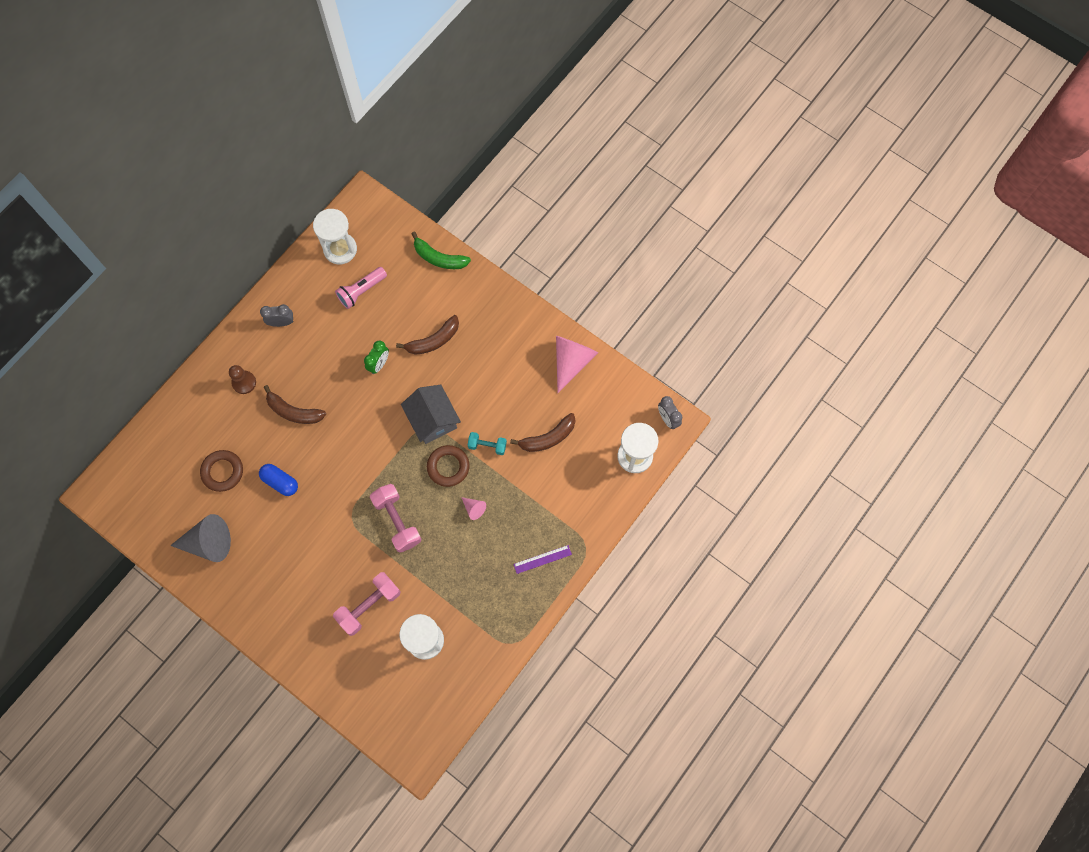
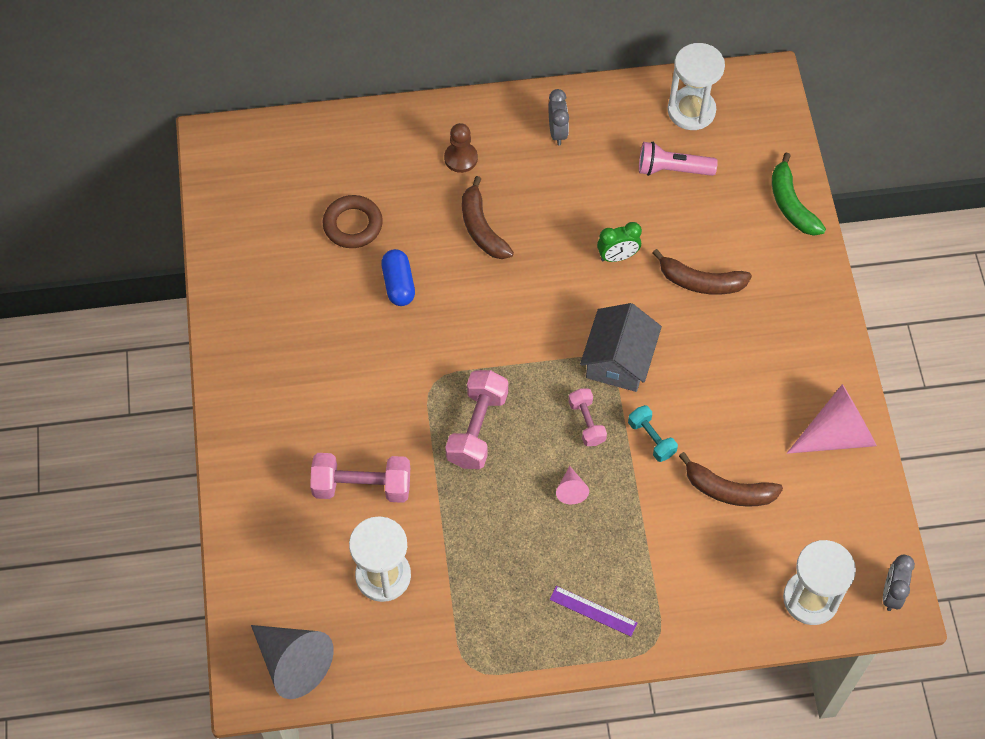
camera: 45 degrees right, 10 degrees down
(208, 543) = (270, 280): grey cone -> grey cone (293, 663)
(281, 322) = (557, 132): grey clock -> grey clock turned 45 degrees clockwise
(448, 467) = (586, 422): brown ring -> pink dumbbell

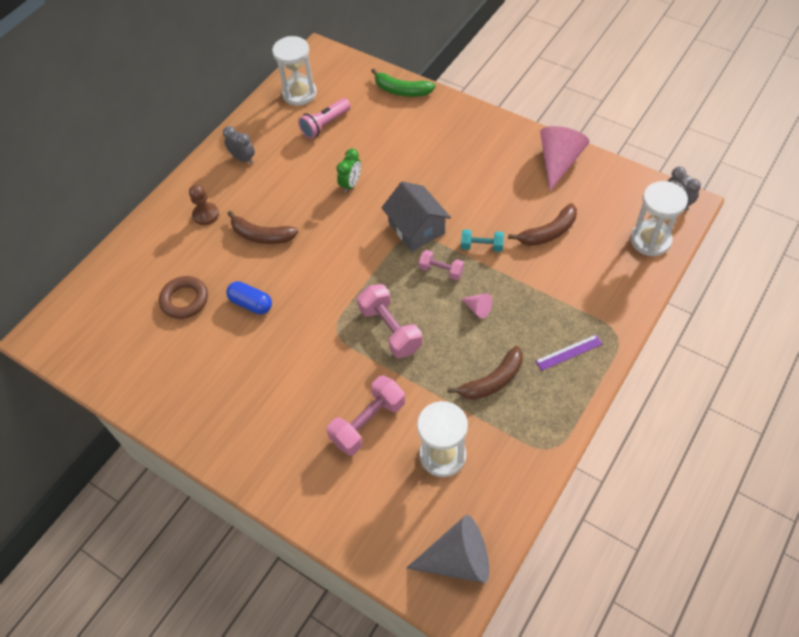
camera: 45 degrees left, 5 degrees down
(700, 282) = (406, 158): brown banana -> brown banana (492, 381)

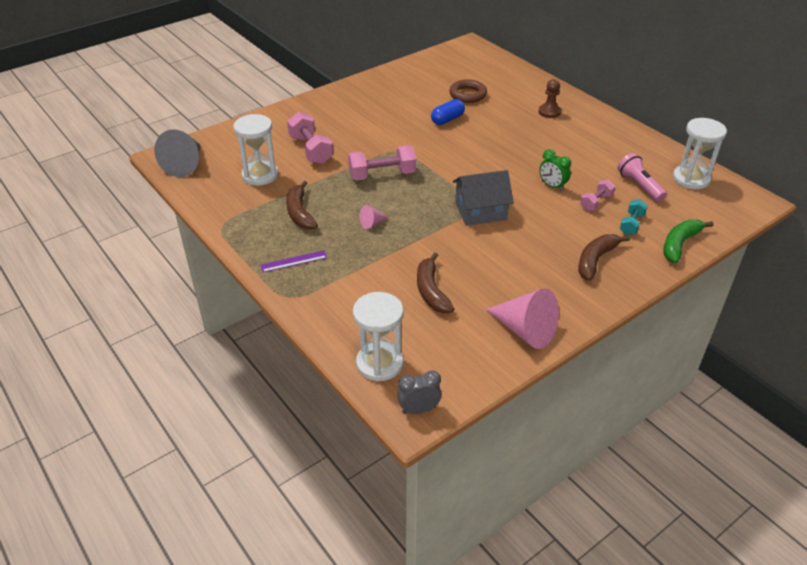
camera: 105 degrees right, 15 degrees down
(243, 159) = (608, 136): grey clock -> none
(262, 235) = (513, 133): brown banana -> brown banana (596, 260)
(441, 270) = (424, 213): pink dumbbell -> pink dumbbell (596, 202)
(482, 246) = (438, 243): turquoise dumbbell -> turquoise dumbbell (631, 224)
(568, 352) = (294, 261): purple ruler -> purple ruler turned 75 degrees clockwise

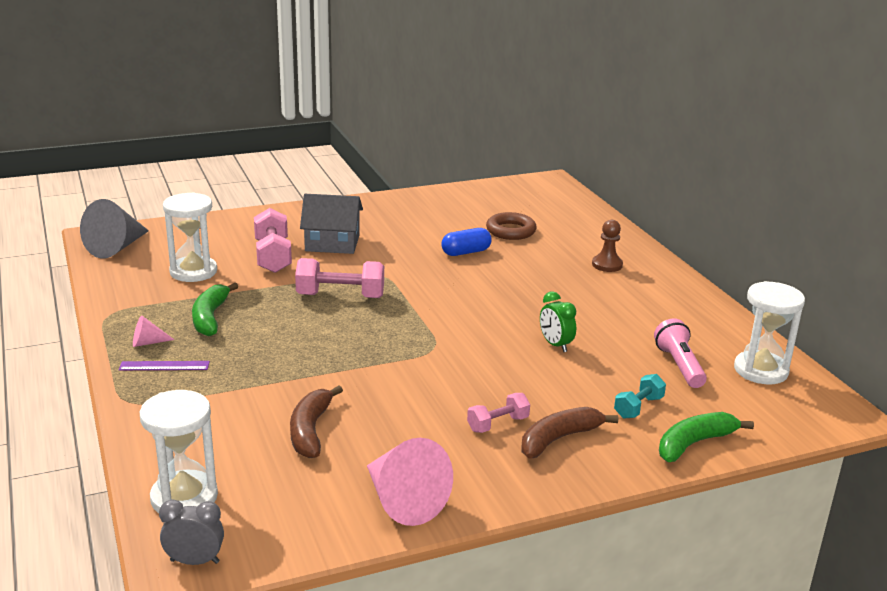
camera: 15 degrees right, 15 degrees down
(300, 213) = (210, 317): brown banana -> green banana
(372, 223) = (290, 344): pink cone -> pink cone (147, 342)
(480, 211) = (439, 355): grey house -> grey house (332, 243)
(596, 202) = (604, 373): pink dumbbell -> pink dumbbell (498, 424)

